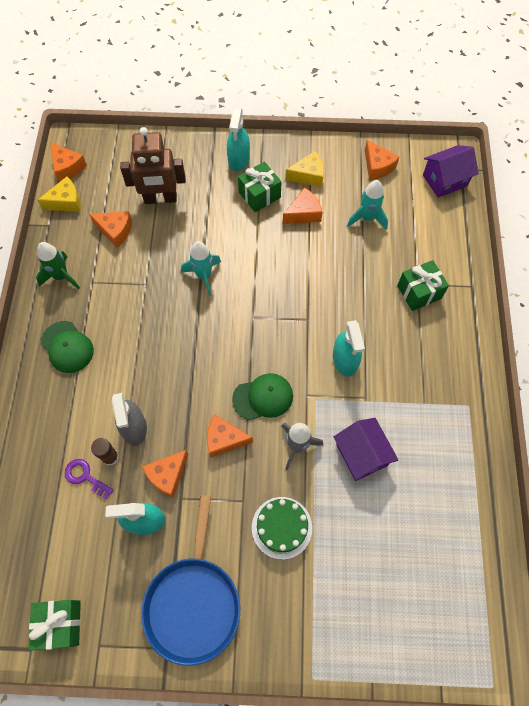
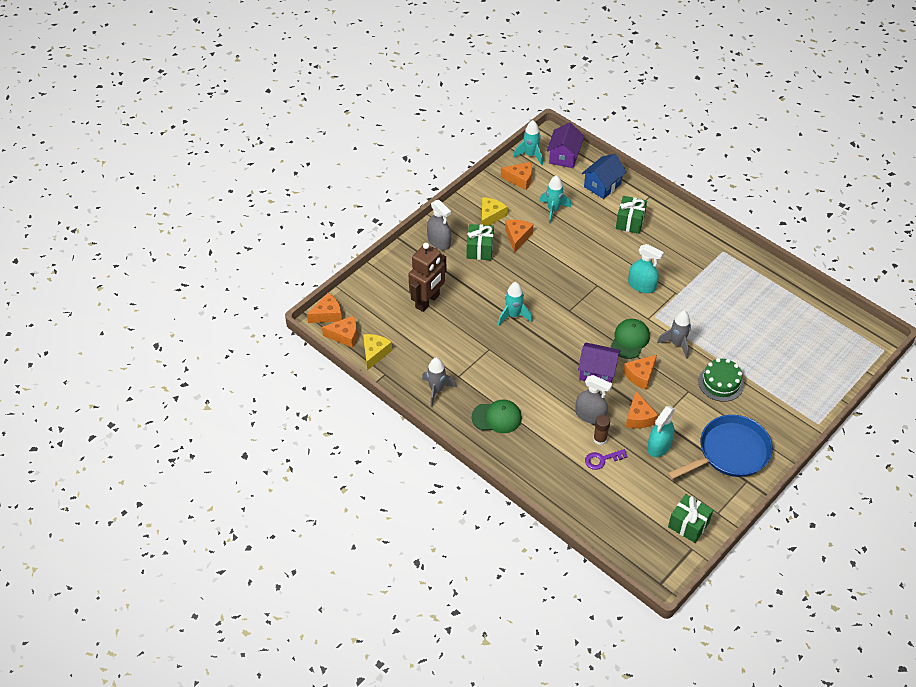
camera: 50 degrees left, 15 degrees down
(61, 276) = (436, 390): green rocket -> grey rocket
(115, 231) = (429, 340): orange cheese -> orange cheese (327, 314)
(193, 603) = (730, 452): blue pan -> blue pan turned 75 degrees counterclockwise
(239, 159) = (439, 241): turquoise spray bottle -> grey spray bottle
(361, 454) = (709, 318): purple house -> purple house (597, 372)
(416, 154) = (530, 155): none -> turquoise rocket
(442, 236) = (602, 185): none -> blue house

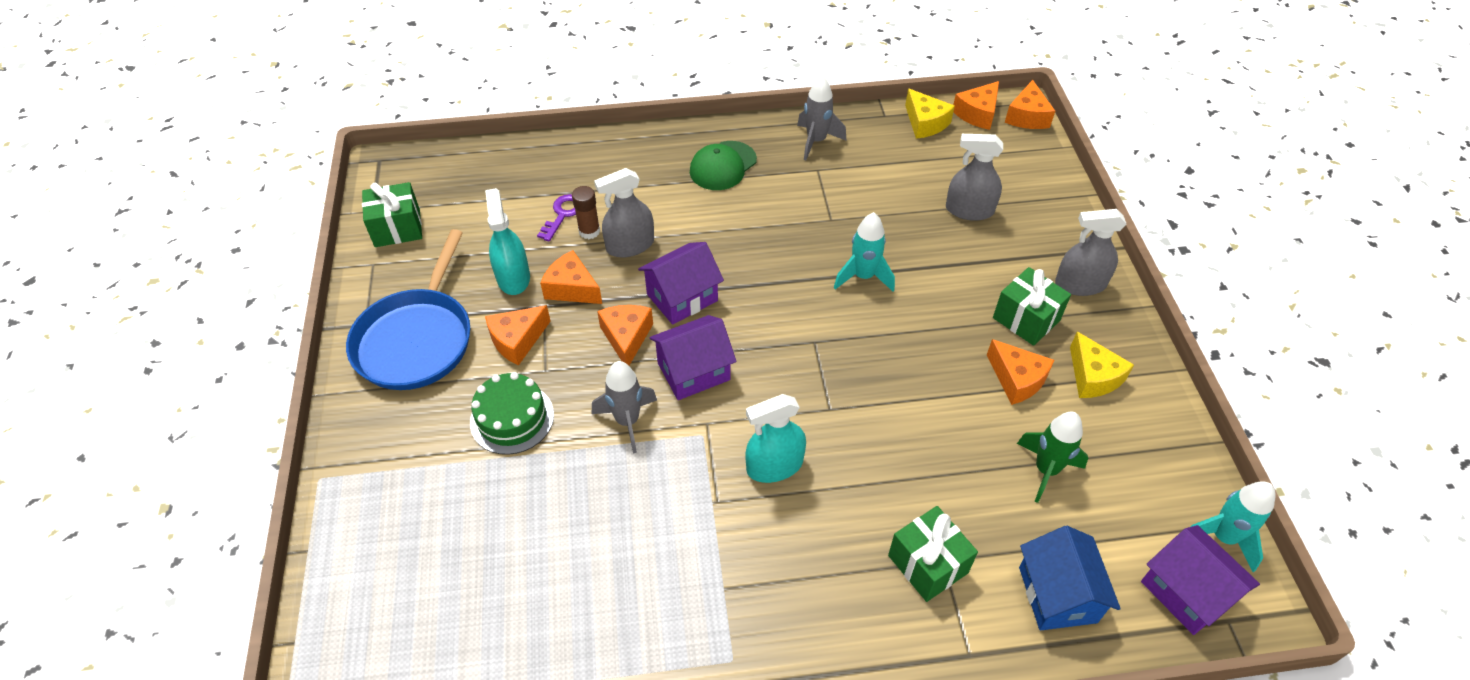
camera: 130 degrees right, 0 degrees up
(428, 301) = (969, 210): brown robot -> grey spray bottle
(520, 179) = (1161, 475): orange cheese -> orange cheese (517, 340)
(553, 210) = (1046, 470): turquoise rocket -> green rocket
(630, 340) = (693, 371): green cap -> purple house

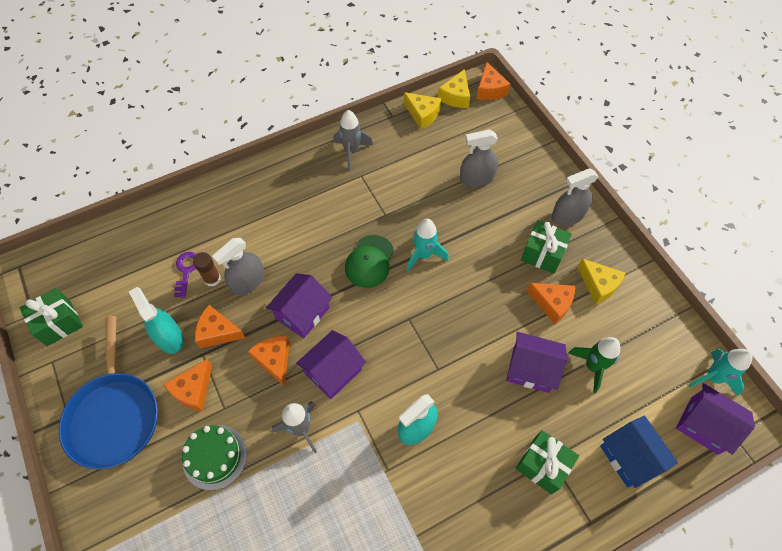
camera: 20 degrees left, 10 degrees up
(723, 166) = (291, 192): green cap -> green cap (369, 261)
(956, 447) = (531, 369): none -> purple house
(977, 113) = (455, 96): orange cheese -> yellow cheese

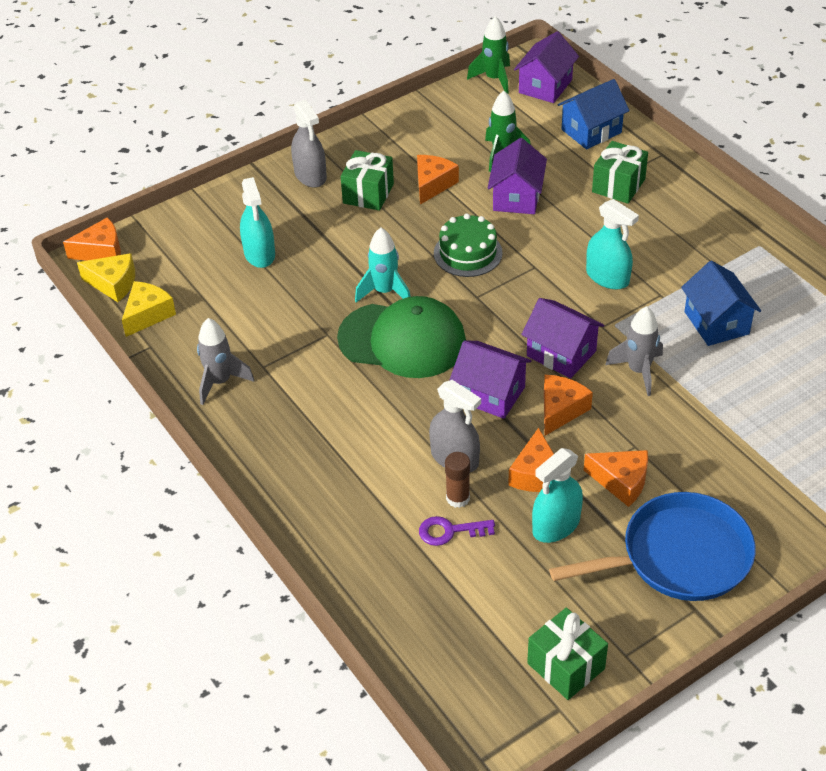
camera: 95 degrees left, 15 degrees down
(215, 457) = (695, 442): green cake -> green cake (468, 253)
(274, 360) = (560, 410): orange cheese -> orange cheese turned 150 degrees clockwise
(343, 512) = (716, 323): none -> blue house
(369, 261) = (402, 340): green cap -> green cap, size x1.62
(476, 178) = (259, 254): grey spray bottle -> turquoise spray bottle
(598, 285) = (402, 151): yellow cheese -> none
(713, 377) = (494, 79): turquoise rocket -> green rocket

